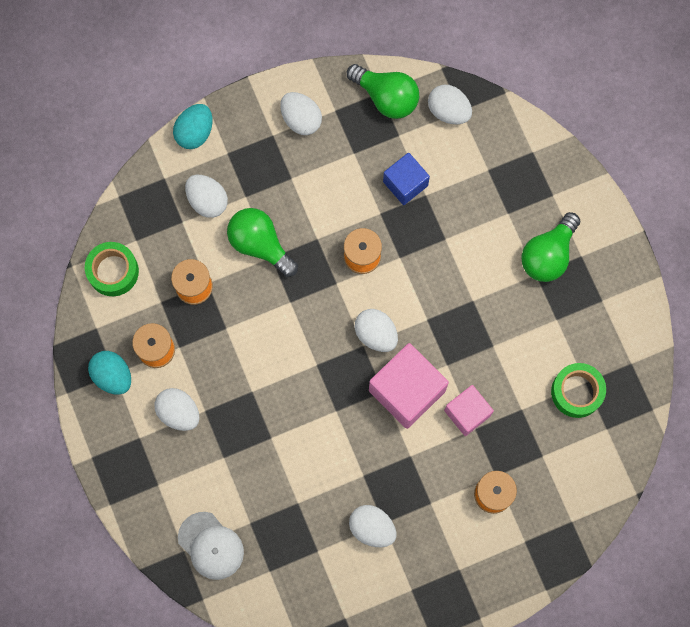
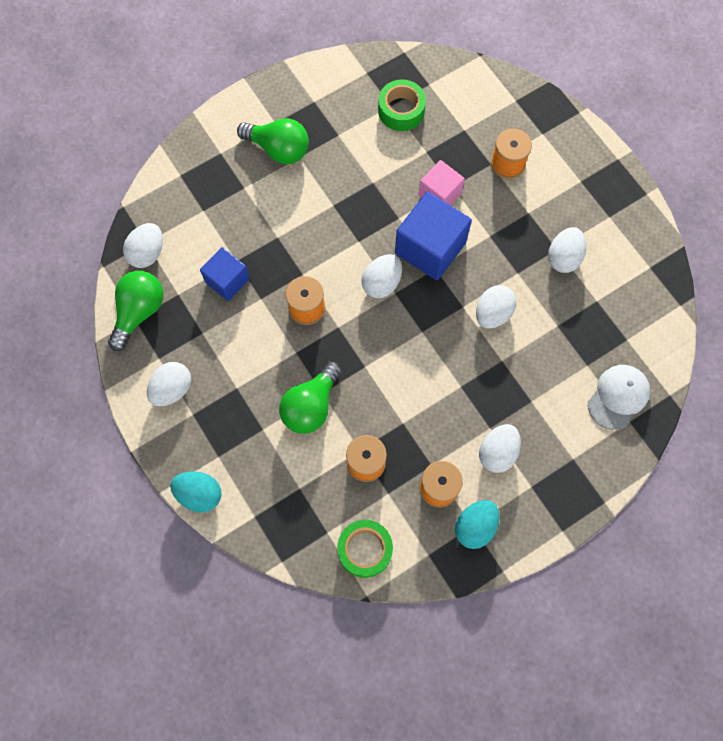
camera: 100 degrees left, 5 degrees down
(207, 201) = (273, 467): white egg -> white egg (492, 313)
(407, 391) = (430, 248): pink cube -> blue cube

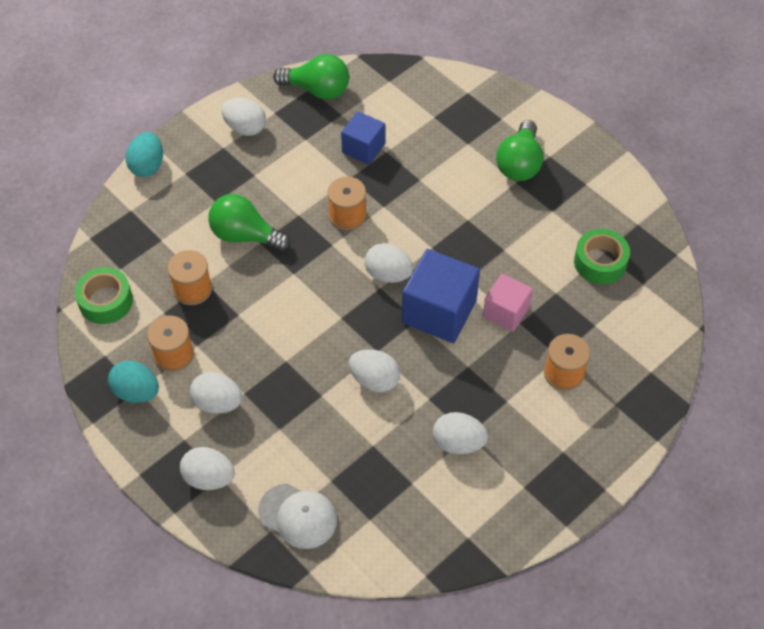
camera: 80 degrees right, 15 degrees down
(147, 253) = (378, 84): white egg -> white egg (209, 478)

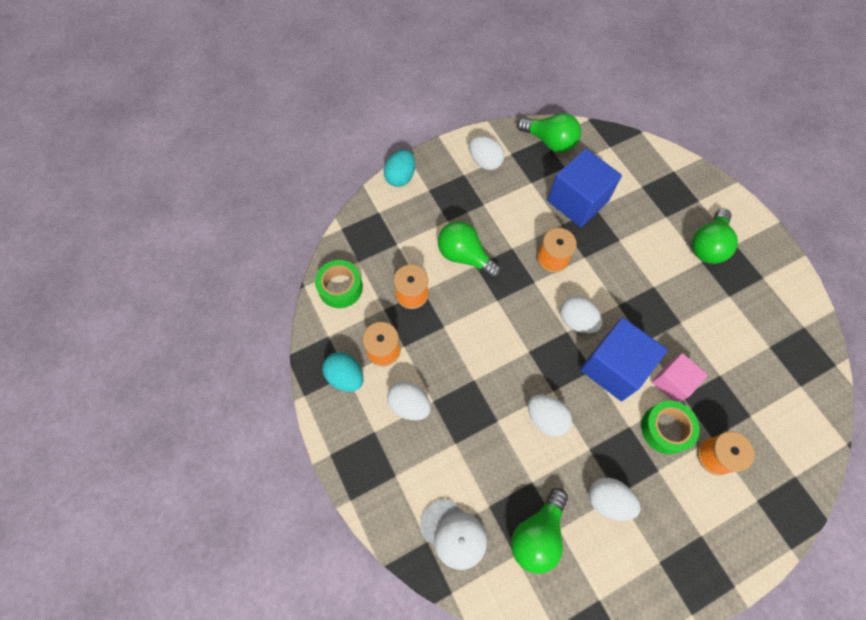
camera: 15 degrees right, 10 degrees up
(209, 478) = (386, 474): white egg -> none
(363, 148) = (577, 201): blue cube -> blue cube, size x1.64
(389, 493) = (537, 534): none -> green light bulb
(600, 262) = (765, 355): green tape -> green tape (665, 429)

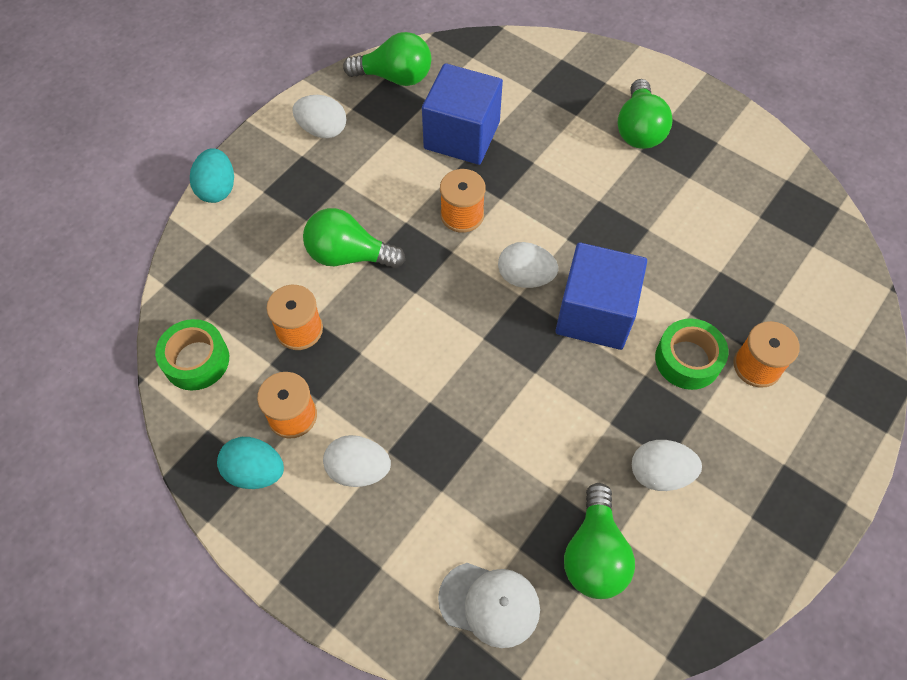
camera: 25 degrees left, 5 degrees down
(546, 418) = (541, 409): white egg -> none
(672, 382) = (671, 302): pink cube -> none

